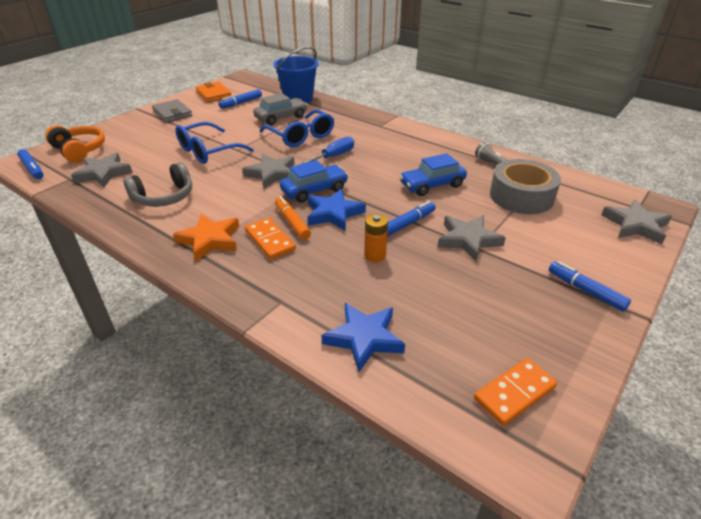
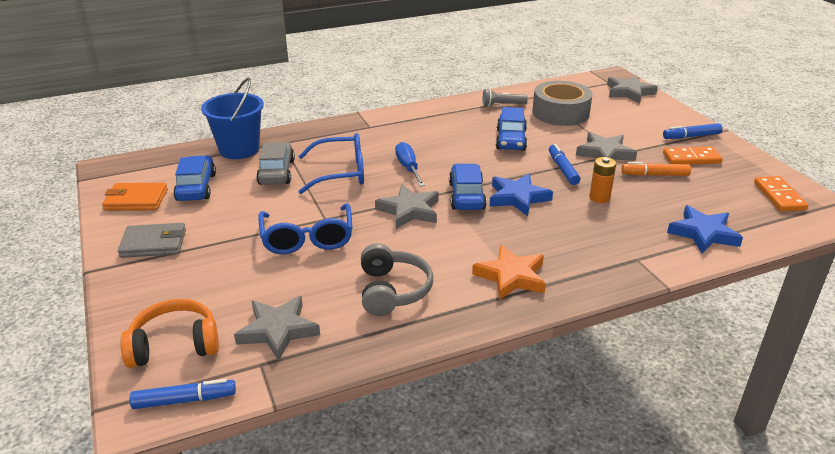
camera: 60 degrees left, 5 degrees down
(241, 103) = (196, 187): blue marker -> blue car
(270, 240) = (538, 242): orange domino -> orange domino (691, 158)
(292, 222) = (516, 223): orange marker -> orange marker (655, 175)

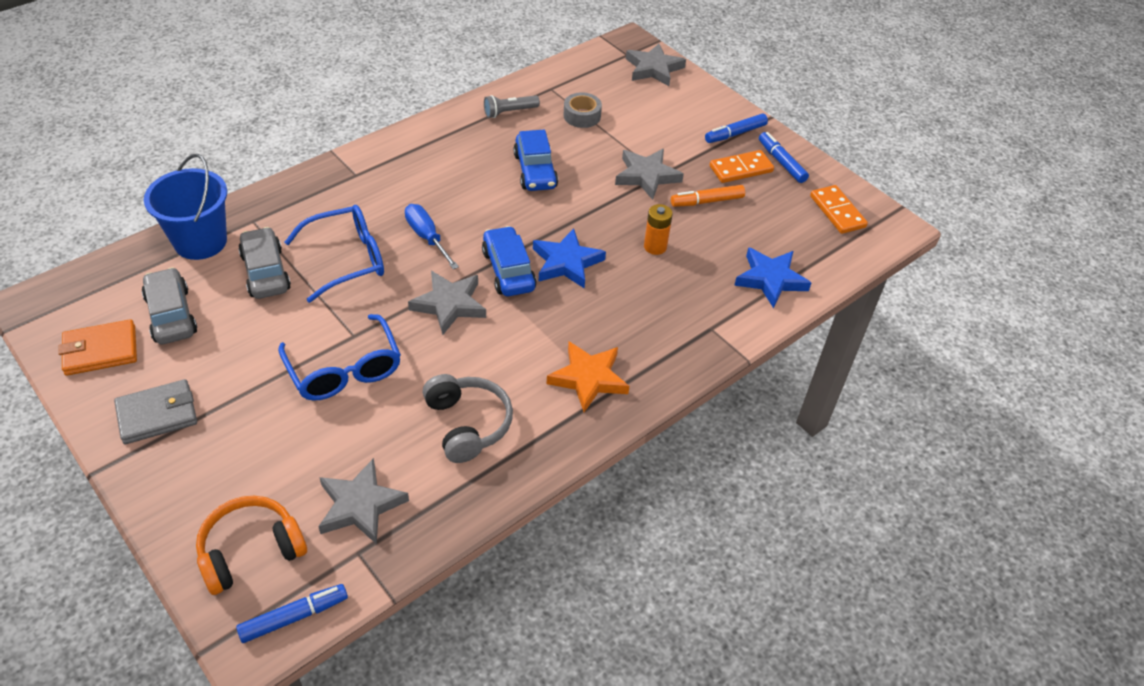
camera: 20 degrees left, 15 degrees up
(196, 187) = (171, 315): blue car -> grey car
(560, 113) = (582, 116): grey tape -> grey tape, size x0.54
(562, 169) = (605, 209): blue marker -> blue marker (781, 162)

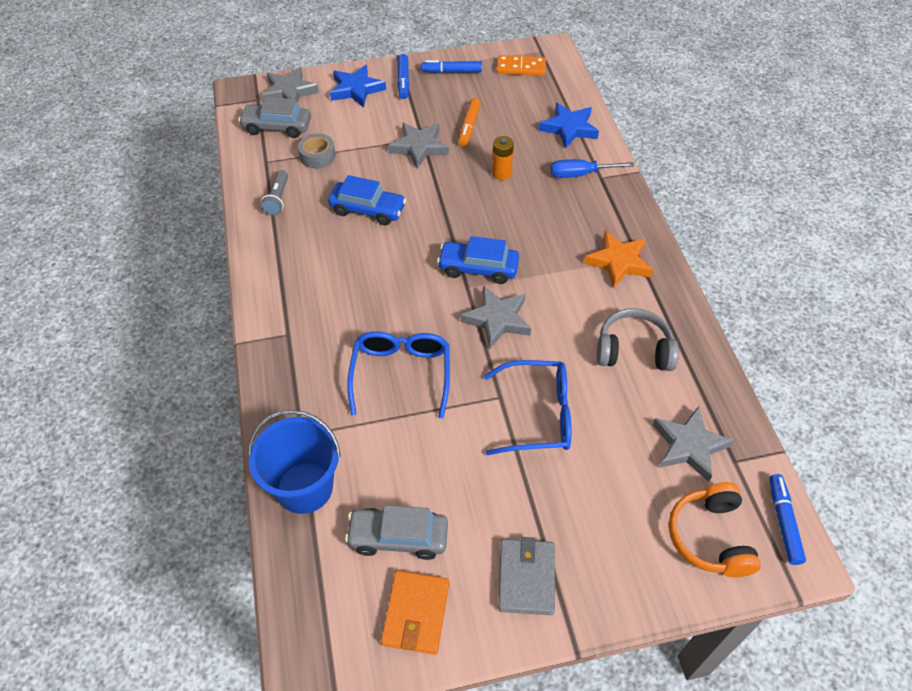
camera: 60 degrees left, 5 degrees up
(265, 272) = (382, 442): grey car -> grey car (277, 127)
(427, 237) = (407, 308): blue screwdriver -> blue screwdriver (581, 174)
(566, 262) = (489, 230): blue star -> blue star (356, 89)
(741, 169) = (445, 94): orange domino -> none

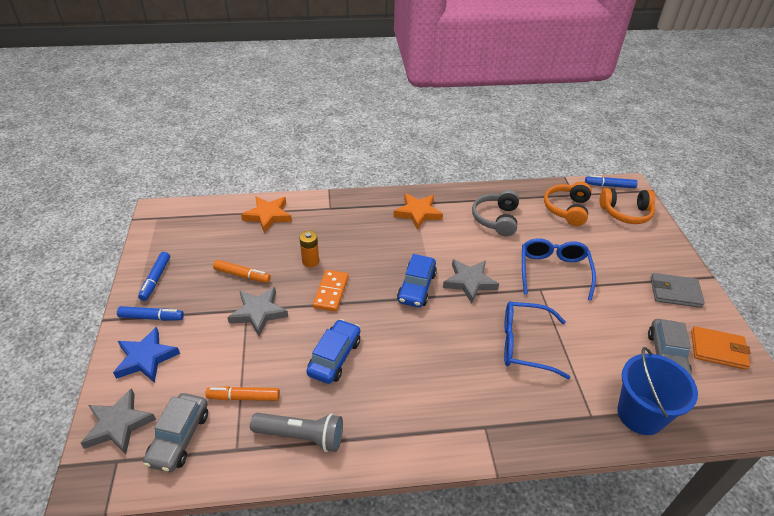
camera: 85 degrees left, 10 degrees down
(277, 199) = (301, 436): grey flashlight -> grey flashlight, size x1.52
(317, 156) = (244, 397): grey tape -> orange marker
(521, 68) = (175, 233): orange domino -> orange domino (331, 292)
(569, 128) = (268, 216): blue star -> orange star
(581, 174) = (324, 217): blue screwdriver -> none
(689, 446) = (567, 209): grey star -> orange headphones

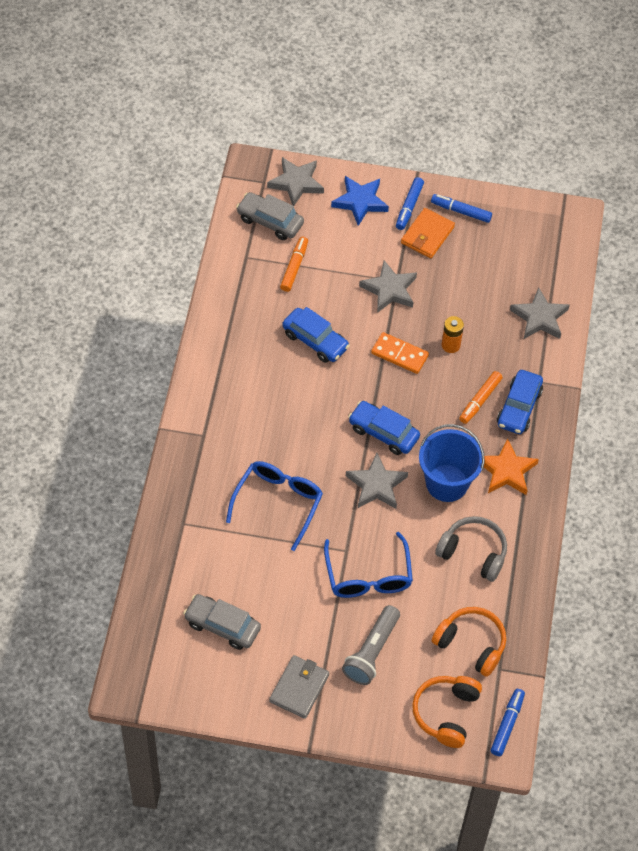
camera: 105 degrees right, 15 degrees up
(242, 275) = (446, 282): orange marker -> orange marker (480, 400)
(268, 216) = (539, 318): orange star -> grey star
(301, 436) = (242, 301): grey flashlight -> grey flashlight (371, 652)
(358, 215) = (519, 407): none -> blue car
(553, 271) = (368, 576): blue glasses -> blue glasses turned 60 degrees clockwise
(640, 414) = (170, 564): blue bucket -> blue bucket (447, 483)
(718, 350) = (212, 681): orange wallet -> orange wallet (427, 235)

